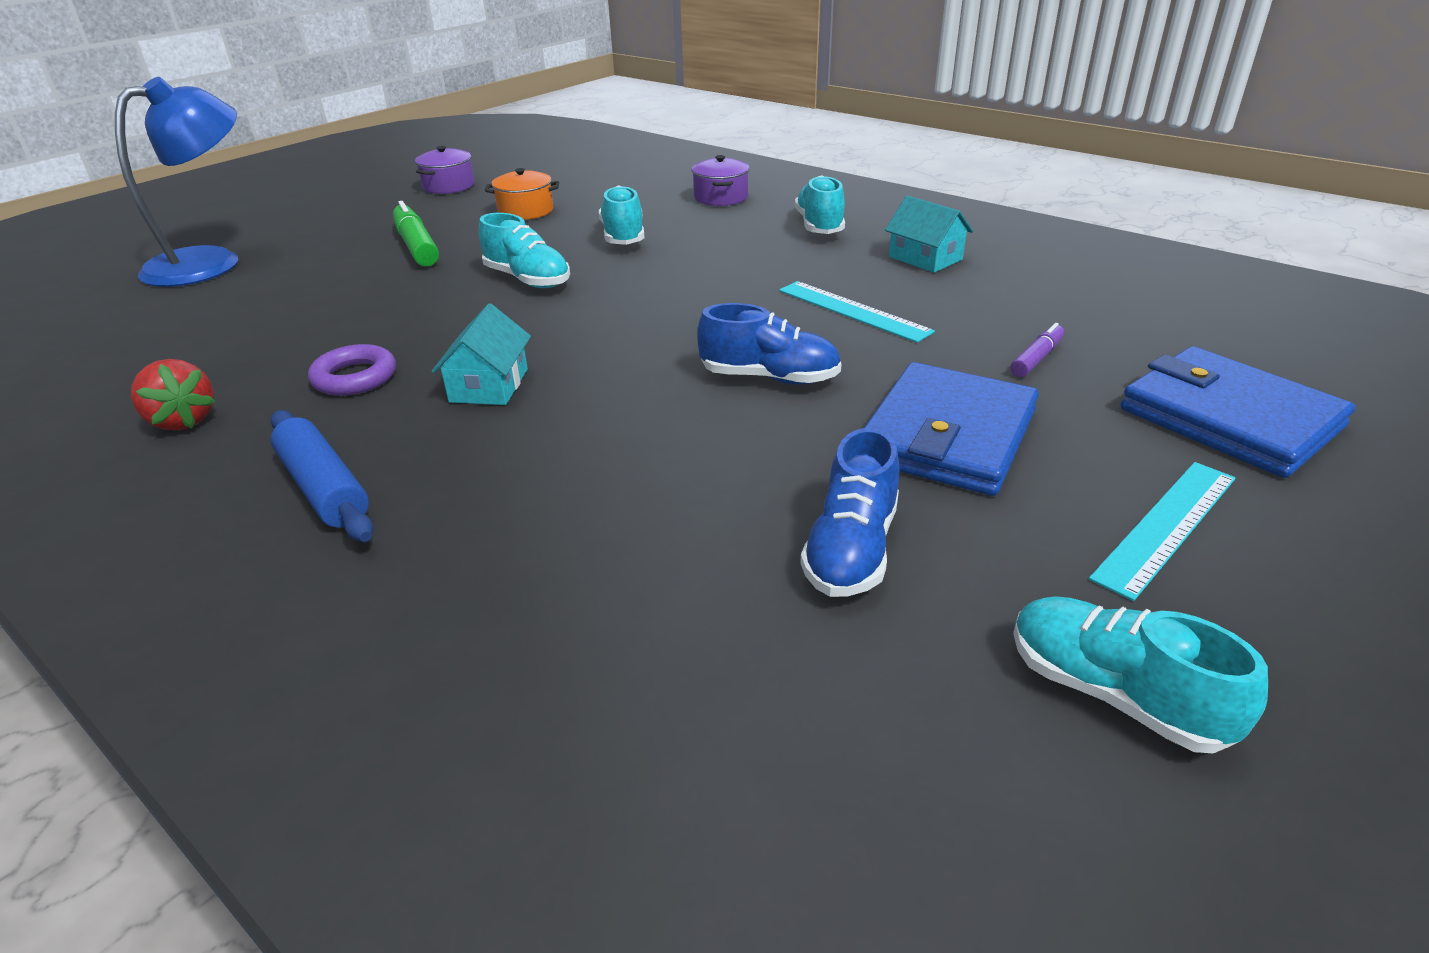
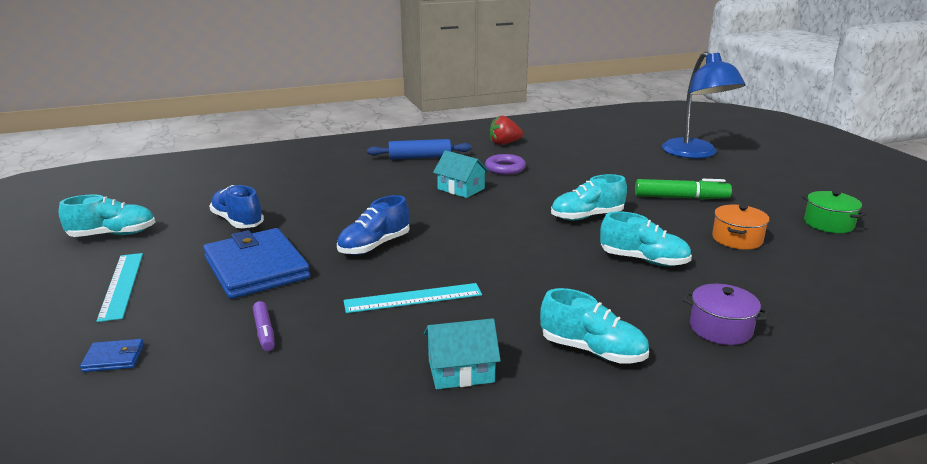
camera: 120 degrees right, 10 degrees down
(448, 186) = (828, 224): purple pot -> green pot
(1229, 418) = (114, 358): blue wallet -> blue wallet, size x0.41

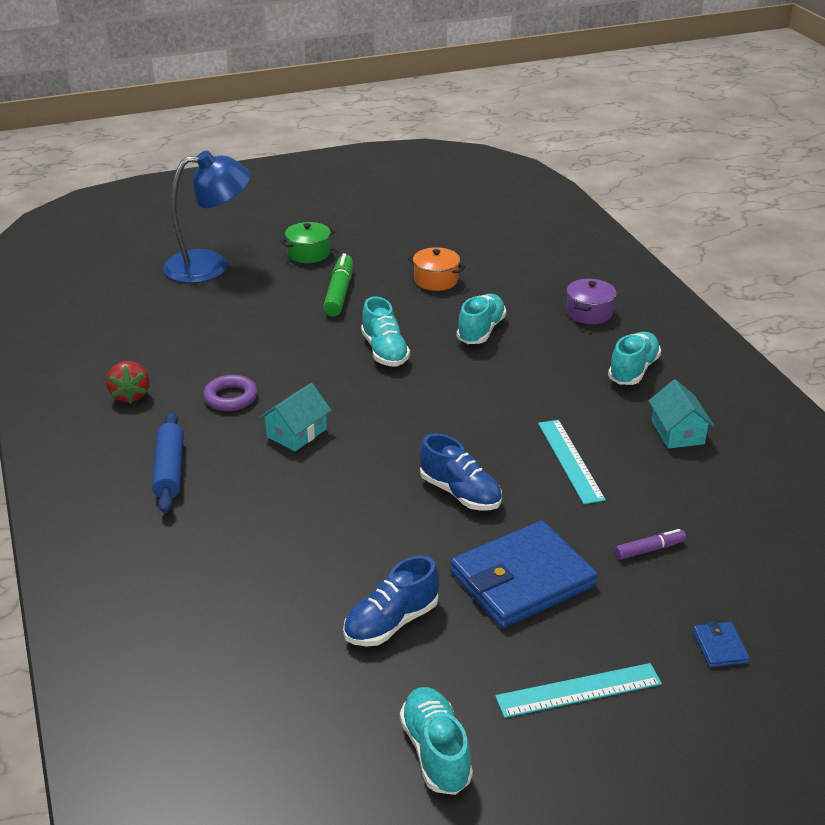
camera: 90 degrees left, 10 degrees up
(828, 224) = (404, 234): green pot -> green pot (308, 253)

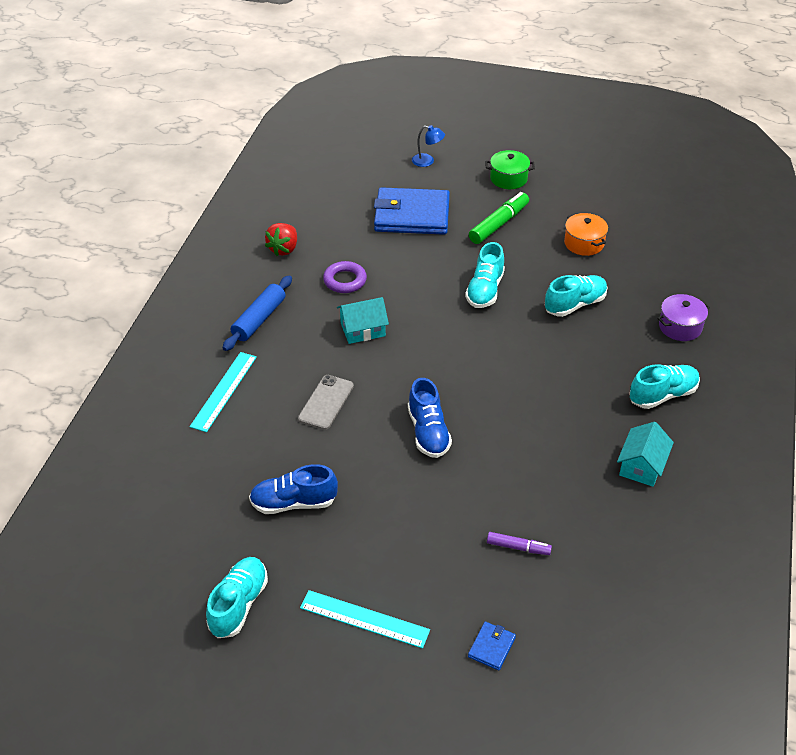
camera: 35 degrees right, 10 degrees up
(210, 266) = (427, 161): blue lamp -> blue lamp, size x0.41
(327, 514) = (326, 402): none -> grey phone
(522, 579) = (406, 520): blue wallet -> blue wallet (412, 215)
(570, 460) = (532, 447): turquoise ruler -> turquoise ruler (224, 391)

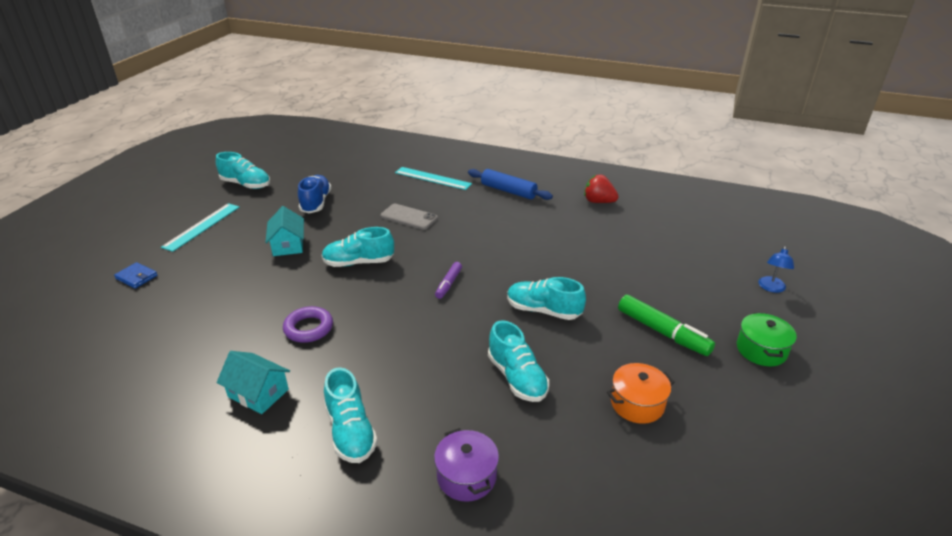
camera: 95 degrees right, 10 degrees down
(345, 280) = (557, 229): purple ring -> purple ring (308, 328)
(363, 329) = (491, 236): turquoise house -> turquoise house (288, 245)
(412, 215) = (664, 271): blue wallet -> none
(428, 432) = (358, 262): blue shoe -> turquoise shoe
(518, 547) = (214, 299): purple marker -> purple marker (448, 284)

